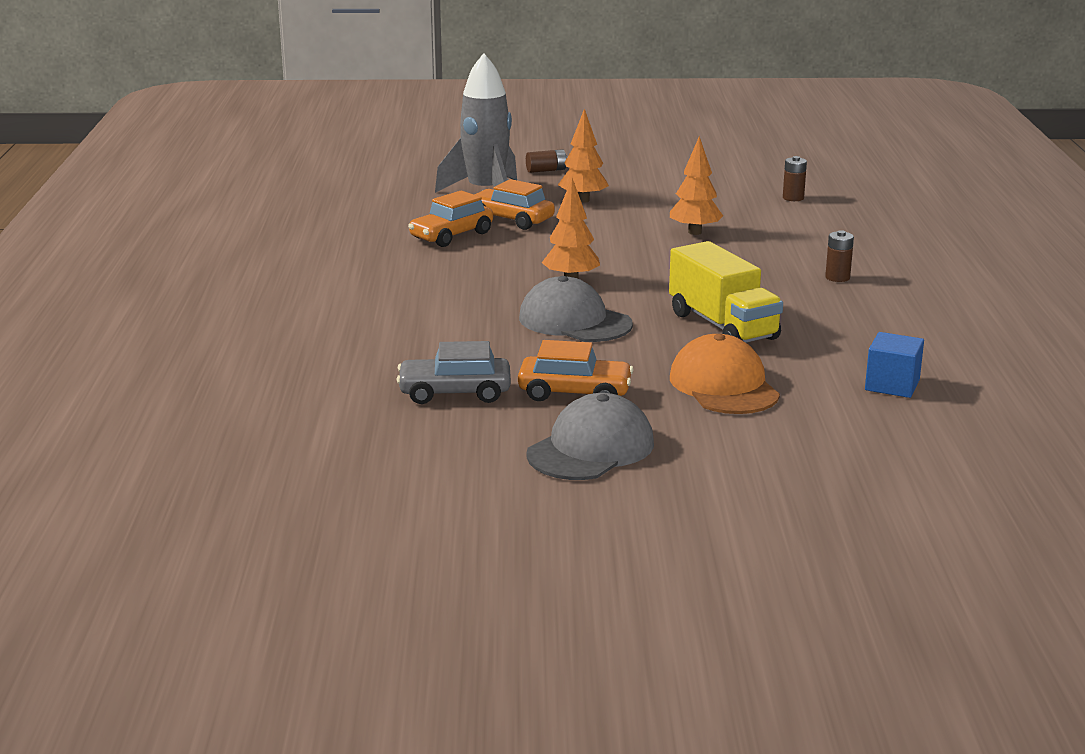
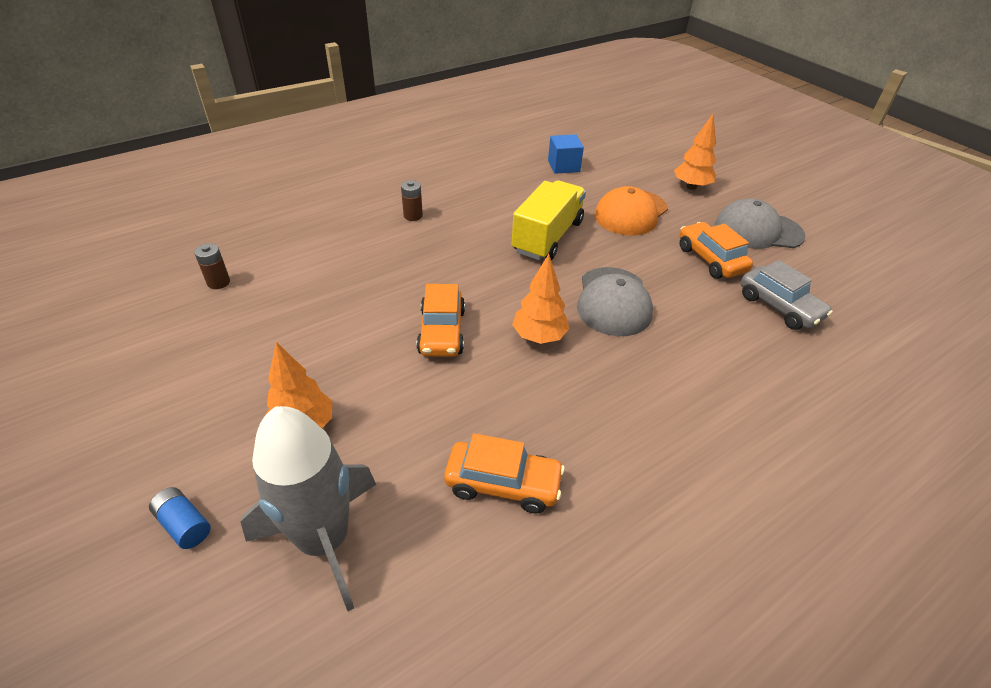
camera: 125 degrees left, 20 degrees up
(511, 220) = (412, 457): orange car -> orange car (442, 332)
(546, 170) = (184, 524): brown battery -> blue battery
(694, 232) = (360, 309): orange tree -> orange tree (691, 187)

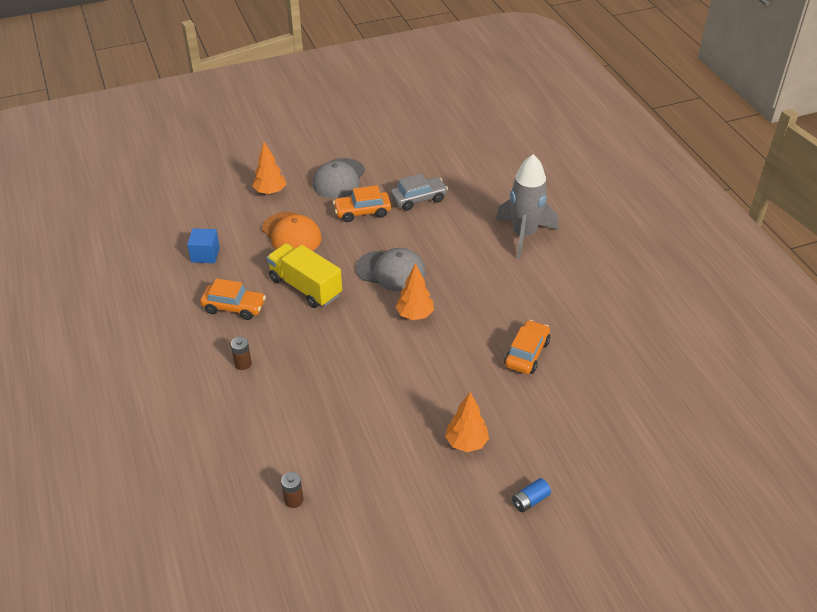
camera: 75 degrees left, 0 degrees up
(324, 540) = (550, 434): grey rocket -> grey rocket (524, 235)
(442, 332) = (396, 363): orange car -> orange car (234, 307)

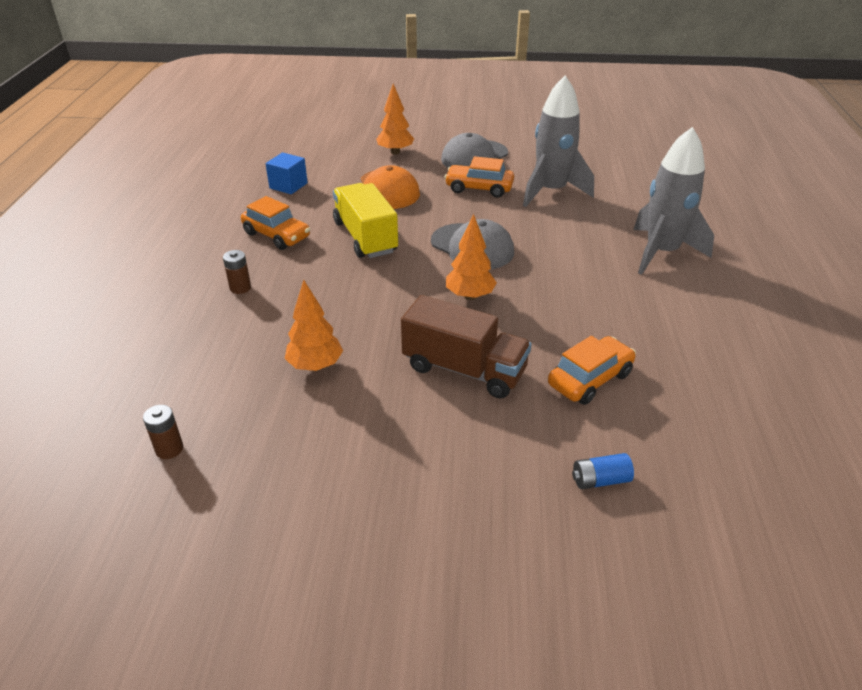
camera: 25 degrees right, 5 degrees down
(418, 199) = (551, 191): grey car -> grey rocket
(445, 374) = (464, 369): none -> brown truck
(466, 443) = (436, 460): orange tree -> orange tree (315, 366)
(530, 500) = (479, 575): blue battery -> blue battery (600, 480)

